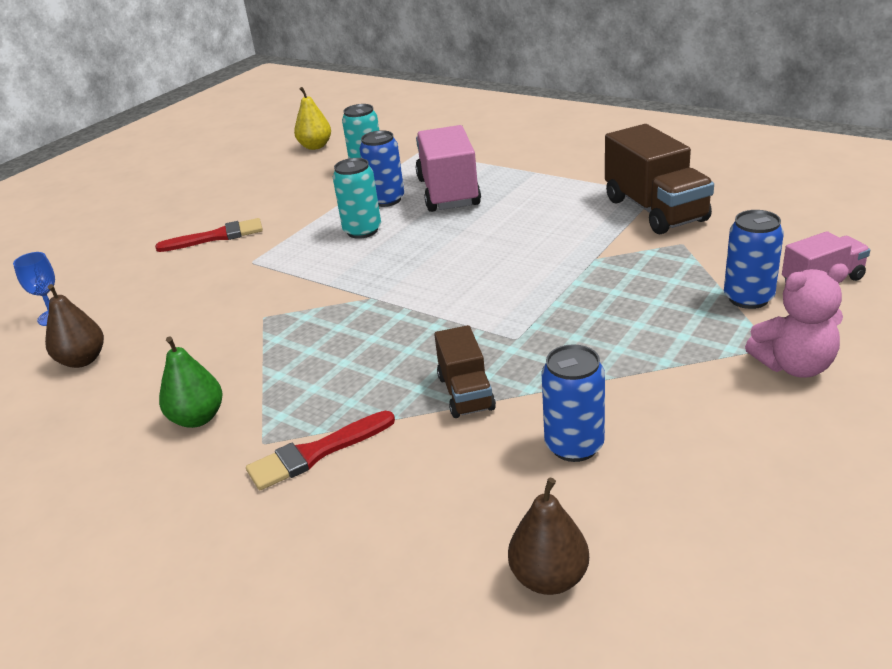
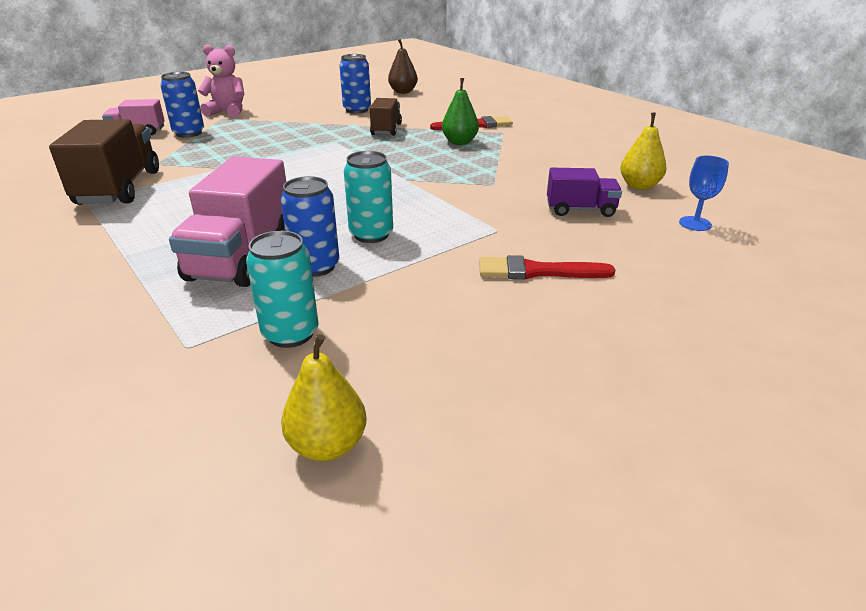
camera: 165 degrees left, 0 degrees up
(82, 360) = (639, 186): brown pear -> yellow pear
(166, 305) = (580, 210): none -> purple truck
(197, 418) = (541, 145): green pear -> green pear (459, 142)

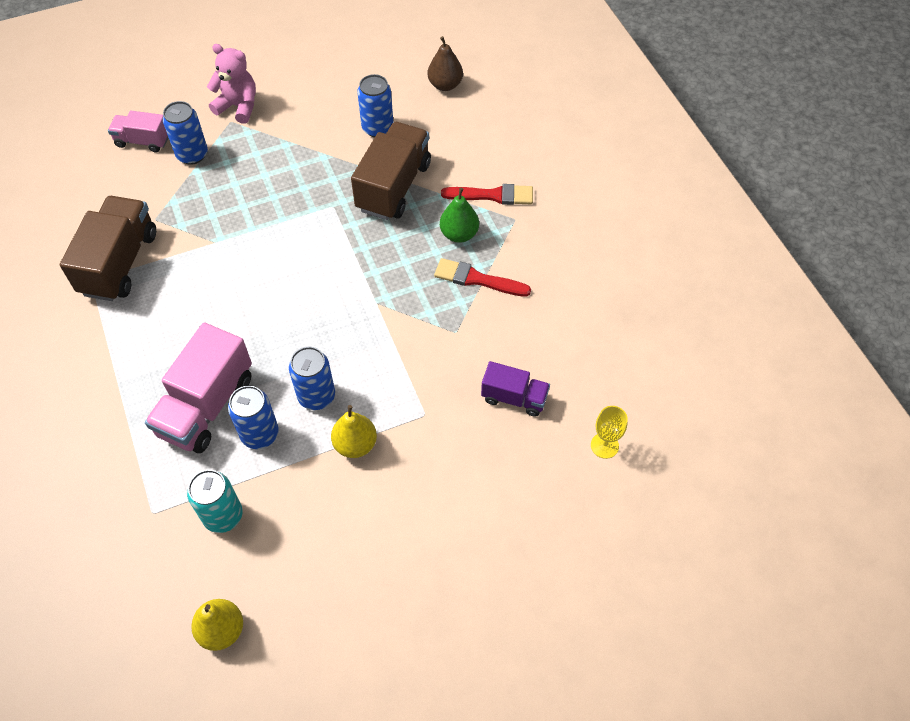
camera: 15 degrees right, 25 degrees up
(371, 234) = (316, 396): turquoise can -> blue can
(386, 129) = (393, 186): brown truck -> brown truck, size x1.76
(537, 271) = (430, 484): red brush -> red brush (477, 279)
(639, 186) = (594, 367): yellow pear -> yellow pear (355, 444)
(695, 224) = (604, 445): blue goblet -> yellow goblet

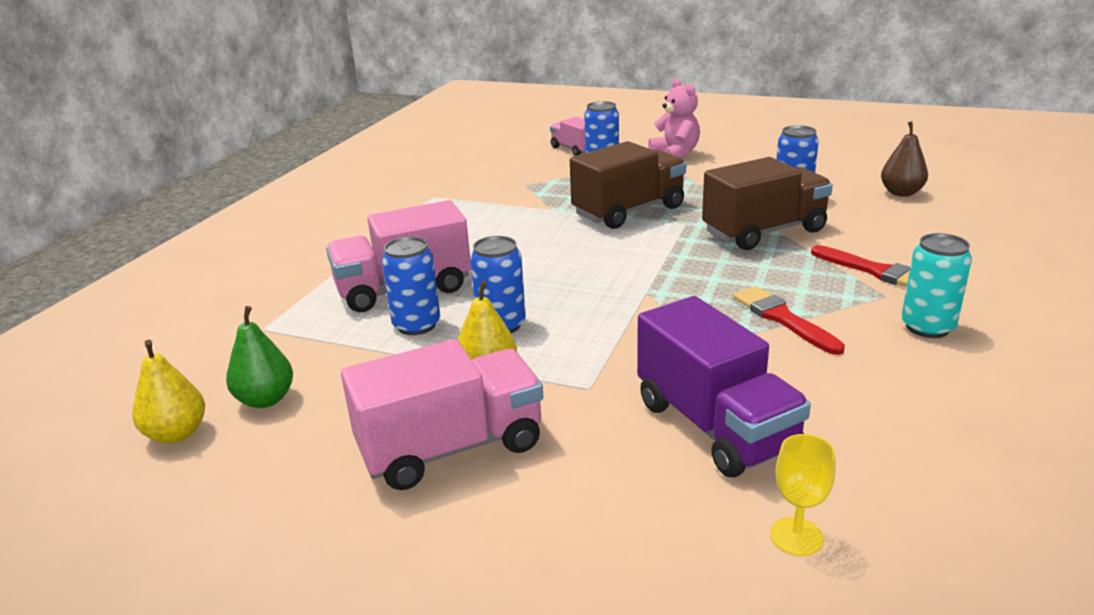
camera: 45 degrees right, 30 degrees down
(119, 263) = (465, 195): brown truck -> brown truck (629, 211)
(223, 516) = (306, 359): turquoise can -> turquoise can (927, 327)
(397, 514) = (451, 448): none -> pink truck
(459, 234) = (800, 282): green pear -> green pear (265, 400)
(514, 398) = (715, 426): purple truck -> purple truck, size x1.76

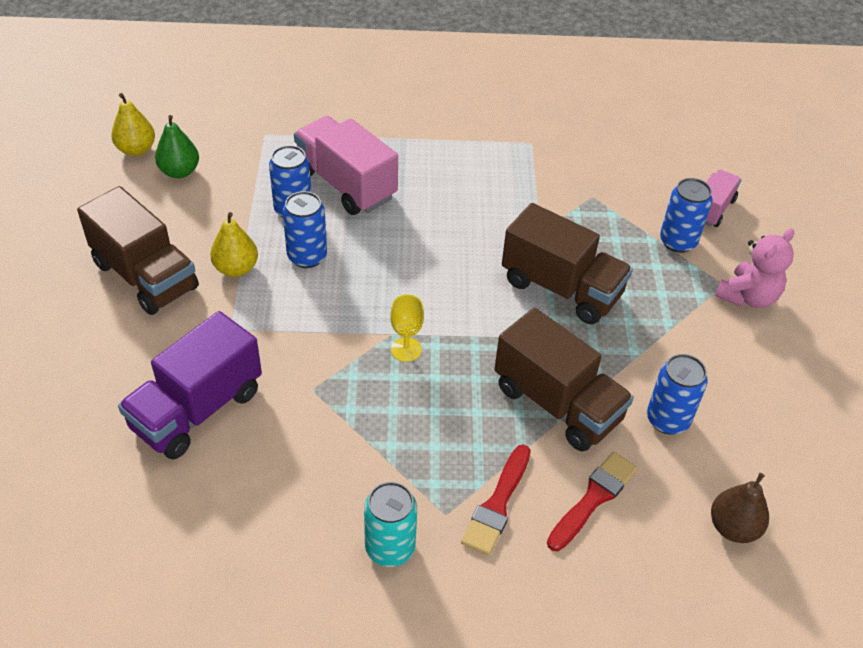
camera: 65 degrees right, 20 degrees up
(451, 448) = (145, 276): pink truck -> brown truck
(783, 319) = (372, 436): red brush -> red brush (593, 498)
(796, 536) = (83, 468): yellow goblet -> yellow goblet (406, 349)

